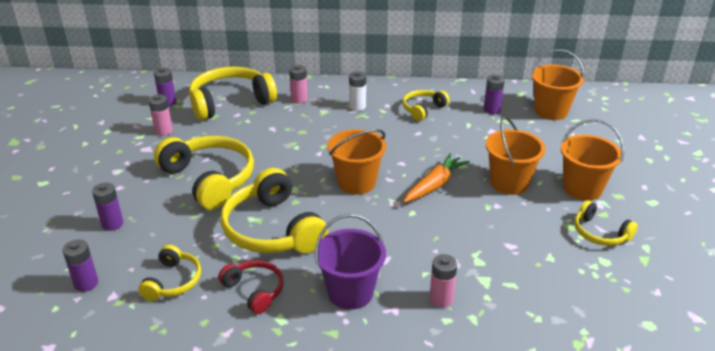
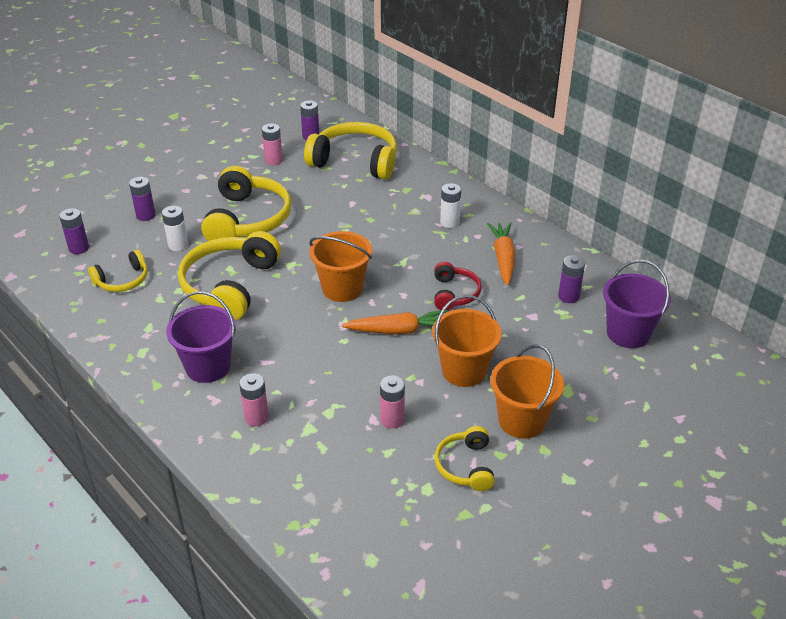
camera: 45 degrees right, 5 degrees up
(180, 228) = (178, 245): none -> white battery
(255, 290) = (156, 321): red headphones -> red headphones (454, 293)
(299, 99) = (411, 189): pink battery -> pink battery (392, 419)
(423, 109) = (503, 258): yellow headphones -> orange carrot
(551, 111) = (628, 333): orange bucket -> purple bucket

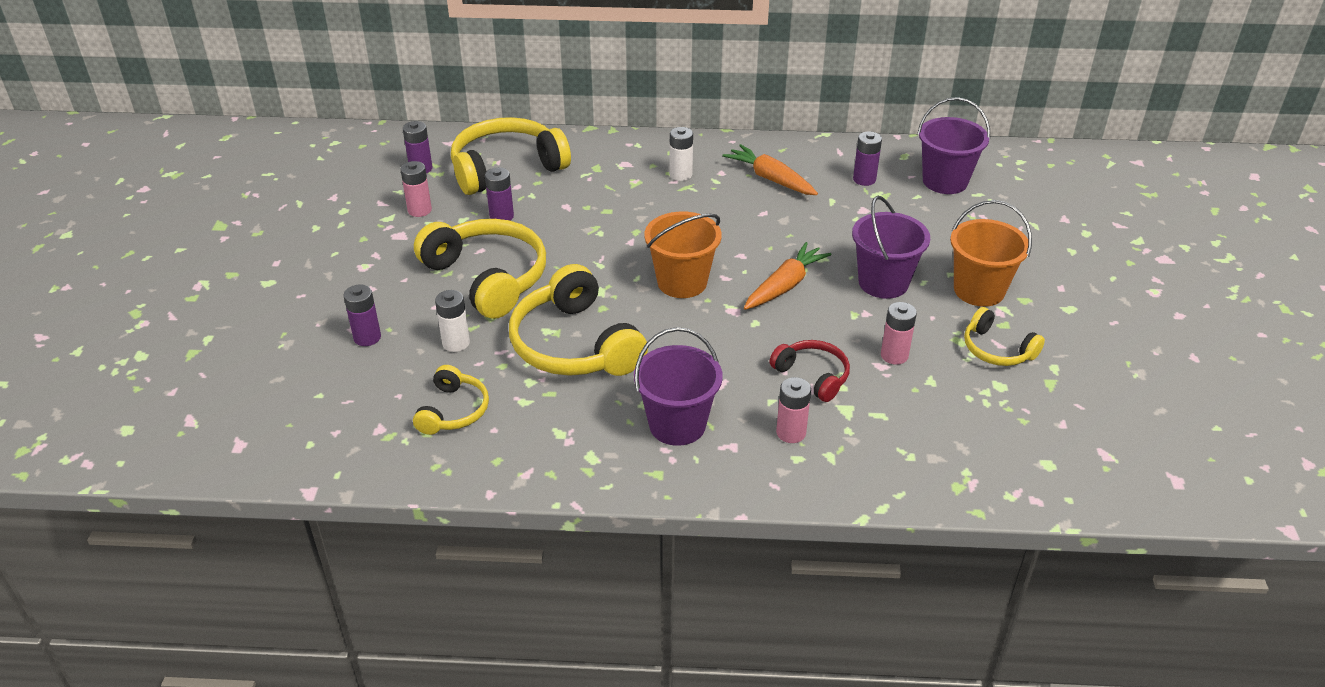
camera: 45 degrees left, 0 degrees up
(79, 248) = (344, 414): purple battery -> purple battery (501, 216)
(454, 293) = (779, 229): red headphones -> red headphones (813, 376)
(464, 371) = (883, 283): orange bucket -> purple bucket

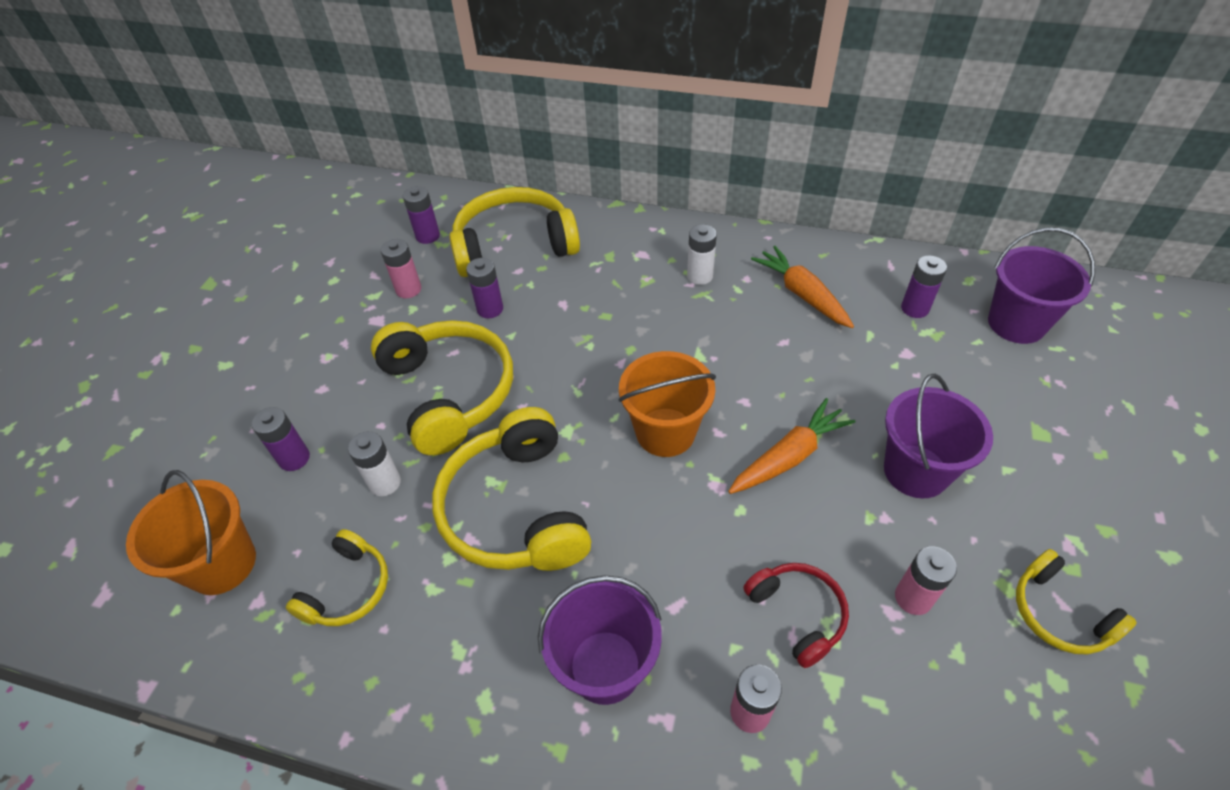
camera: 15 degrees right, 10 degrees up
(979, 290) = (1043, 504): orange bucket -> orange bucket (222, 564)

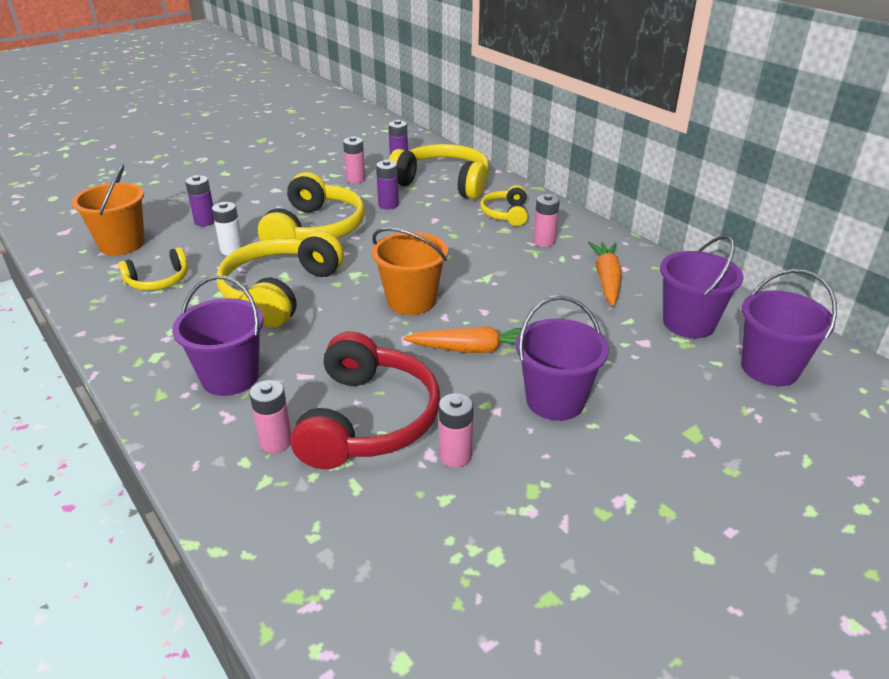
camera: 35 degrees right, 15 degrees down
(699, 276) = (544, 242): white battery -> pink battery
(798, 614) = (368, 419): red headphones -> red headphones, size x1.87
(914, 308) = (688, 323): purple battery -> purple bucket
(1059, 613) = (553, 526): yellow headphones -> yellow headphones (505, 214)

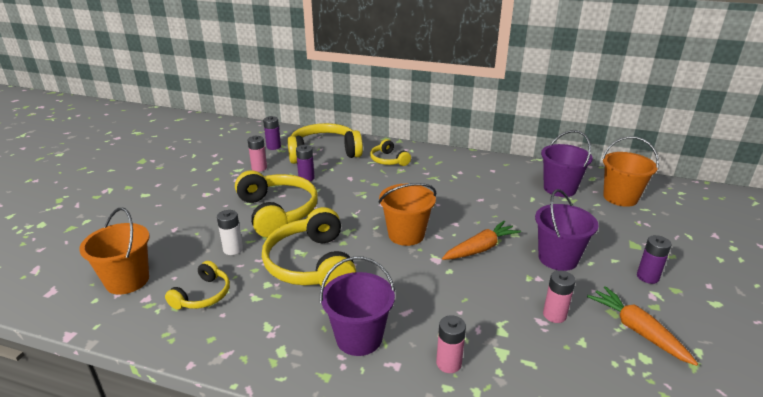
camera: 35 degrees left, 5 degrees down
(205, 221) = (179, 236): purple battery -> purple battery (647, 277)
(368, 419) = (482, 319): red headphones -> none
(544, 242) = (432, 170): pink battery -> none
(606, 279) = (492, 180): orange carrot -> orange carrot (637, 330)
(769, 368) = (620, 197): purple bucket -> orange bucket

